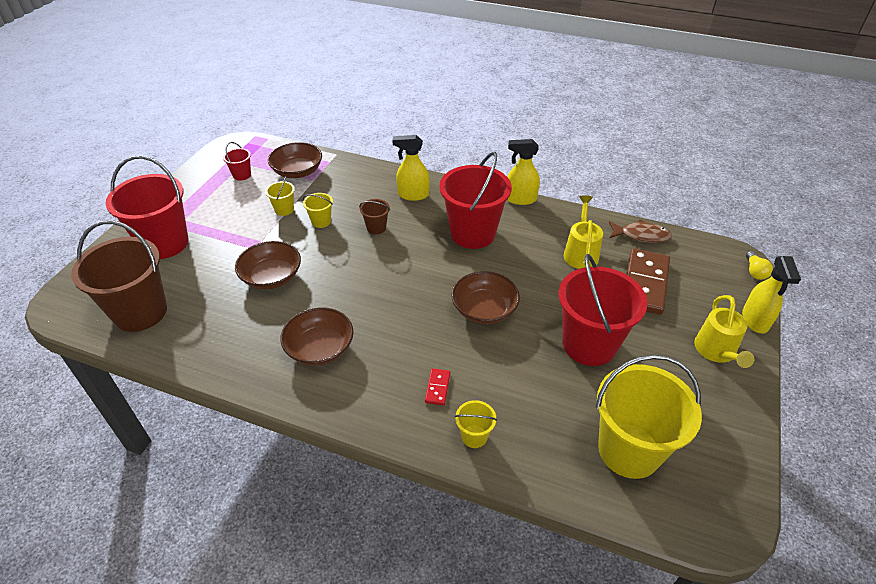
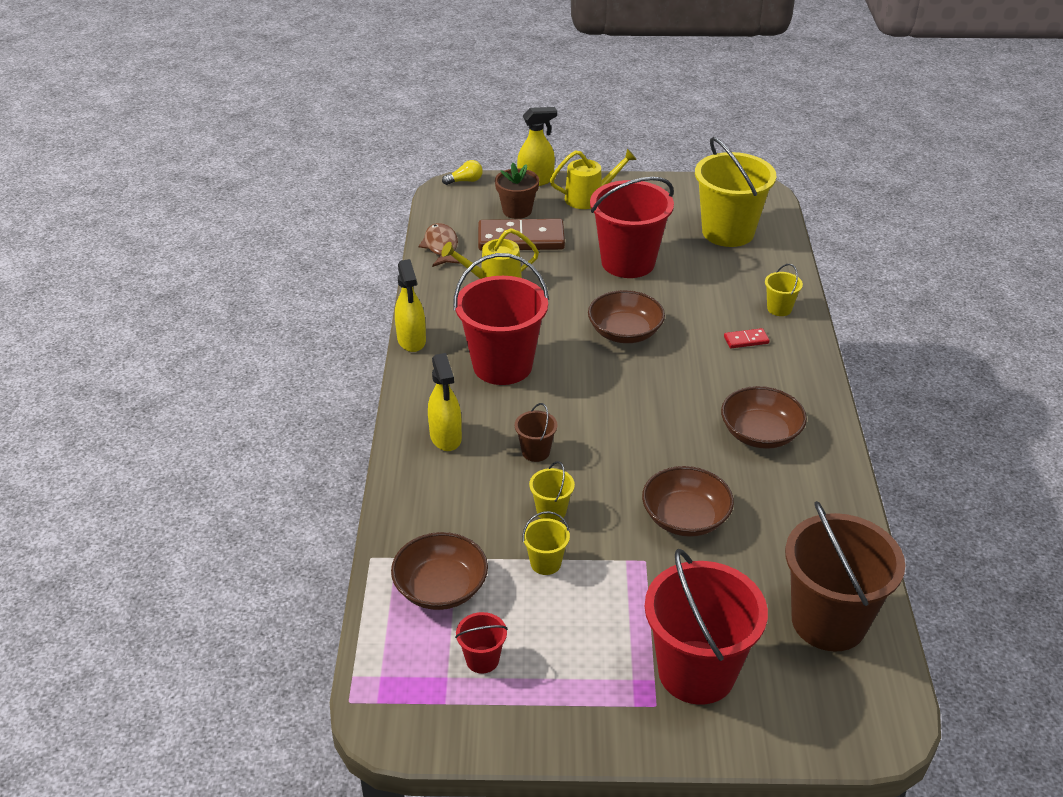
camera: 110 degrees left, 5 degrees down
(695, 293) = (517, 211): none -> brown flower pot

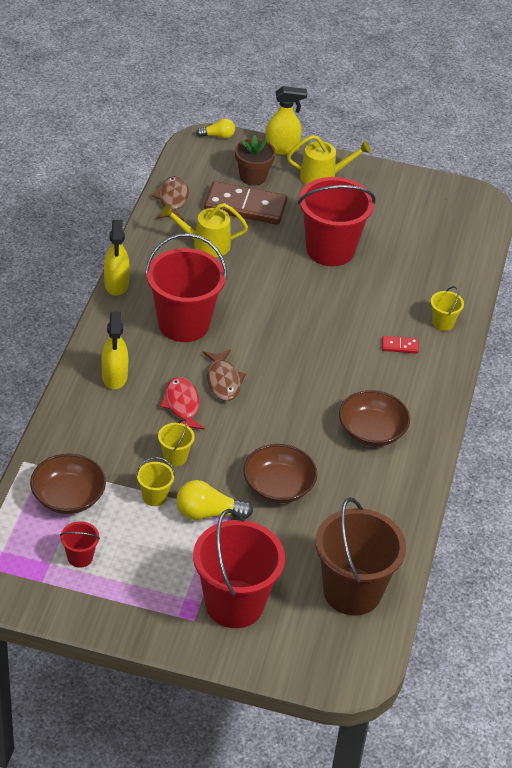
camera: 10 degrees right, 5 degrees up
(535, 452) = (182, 405): brown bucket -> red fish
(571, 416) = (223, 381): none -> brown fish
(617, 568) = (208, 513): none -> yellow light bulb
(625, 332) = (299, 316): brown bowl -> none
(728, 232) = (433, 238): yellow bucket -> none

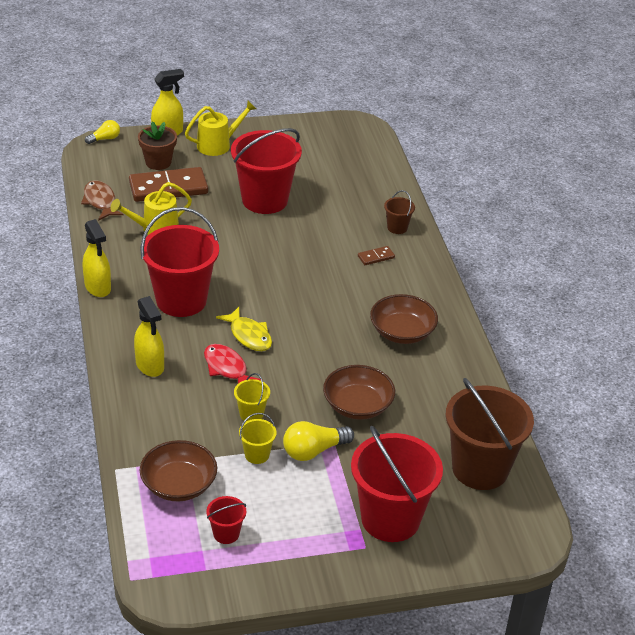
camera: 25 degrees left, 5 degrees down
(223, 381) = (249, 335): brown fish -> yellow fish
(399, 346) = (376, 257): red domino -> brown domino
(443, 323) = (397, 227): yellow bucket -> brown bucket

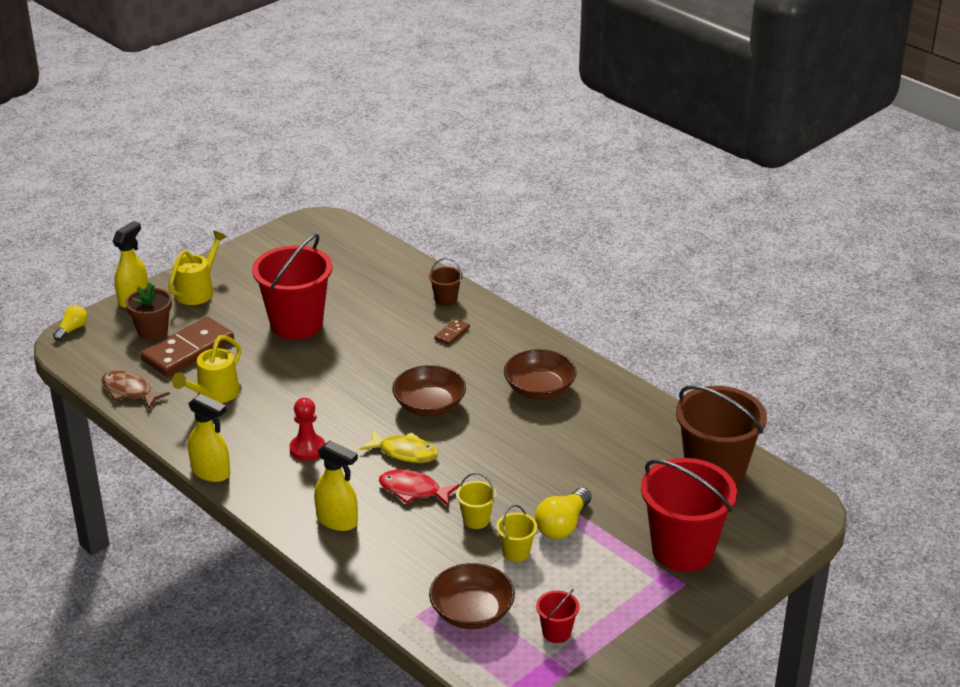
camera: 30 degrees left, 5 degrees down
(181, 300) = (307, 449): red bucket -> red pawn
(357, 405) = (562, 469): brown bowl -> brown bowl (429, 405)

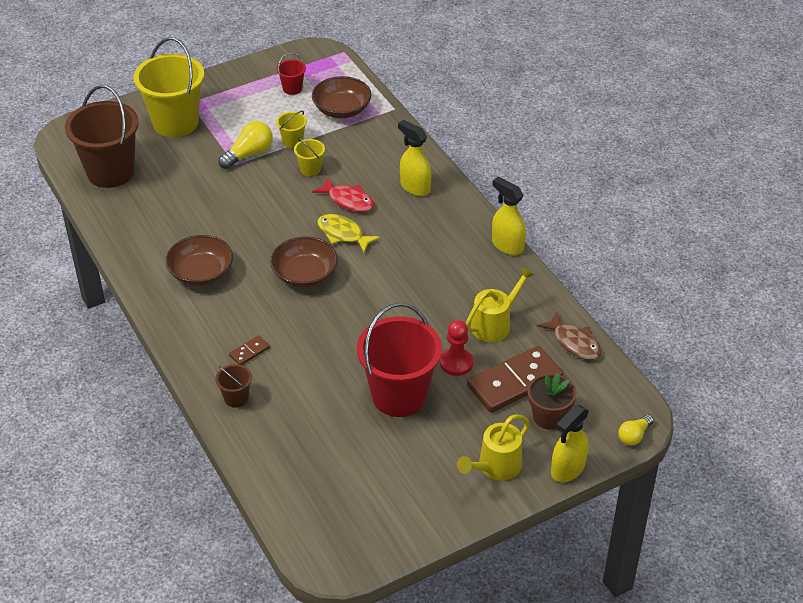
camera: 165 degrees left, 10 degrees up
(307, 449) = (422, 252): red pawn -> red pawn (456, 363)
(682, 550) = (175, 123): red bucket -> yellow bucket

